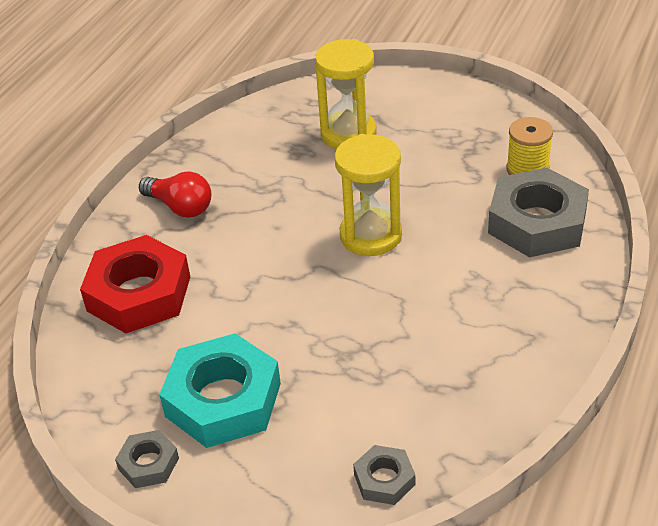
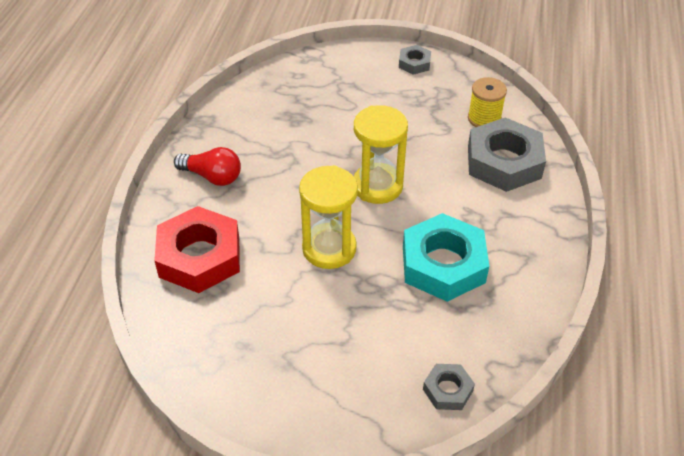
camera: 15 degrees left, 5 degrees up
(148, 464) = (252, 404): grey nut -> grey nut (414, 63)
(223, 399) = (298, 340): turquoise nut -> turquoise nut (443, 264)
(348, 134) = (334, 100): yellow hourglass -> yellow hourglass (329, 248)

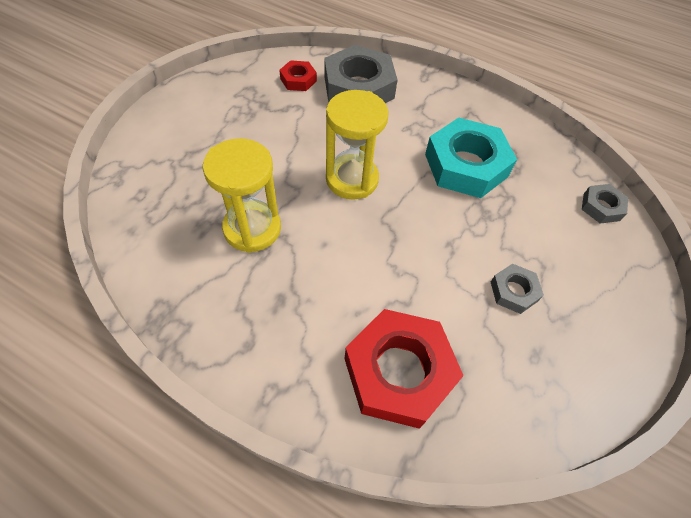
camera: 75 degrees left, 10 degrees up
(212, 177) = (270, 327): red light bulb -> none
(329, 248) = (423, 242): yellow hourglass -> yellow hourglass (252, 228)
(414, 63) = (190, 97): grey nut -> grey nut (514, 291)
(484, 119) = (298, 80): yellow spool -> red nut

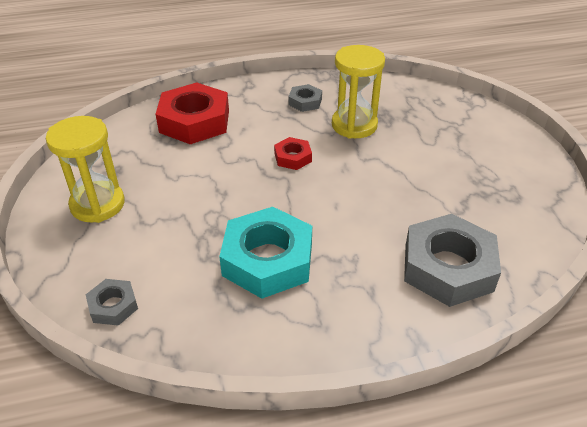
camera: 140 degrees right, 15 degrees down
(298, 80) = (501, 234): red nut -> red nut (293, 157)
(352, 179) = (339, 187): yellow hourglass -> yellow hourglass (97, 204)
(514, 291) = (154, 193): grey nut -> grey nut (305, 102)

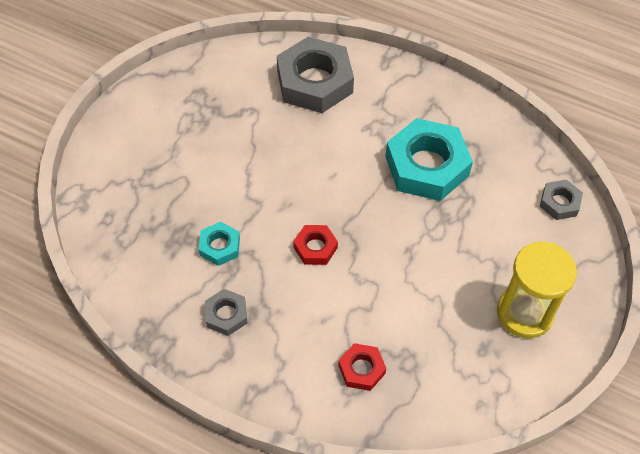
camera: 140 degrees left, 15 degrees up
(194, 121) = (361, 369): red nut -> red nut, size x0.48
(354, 125) = (220, 246): yellow hourglass -> turquoise nut

